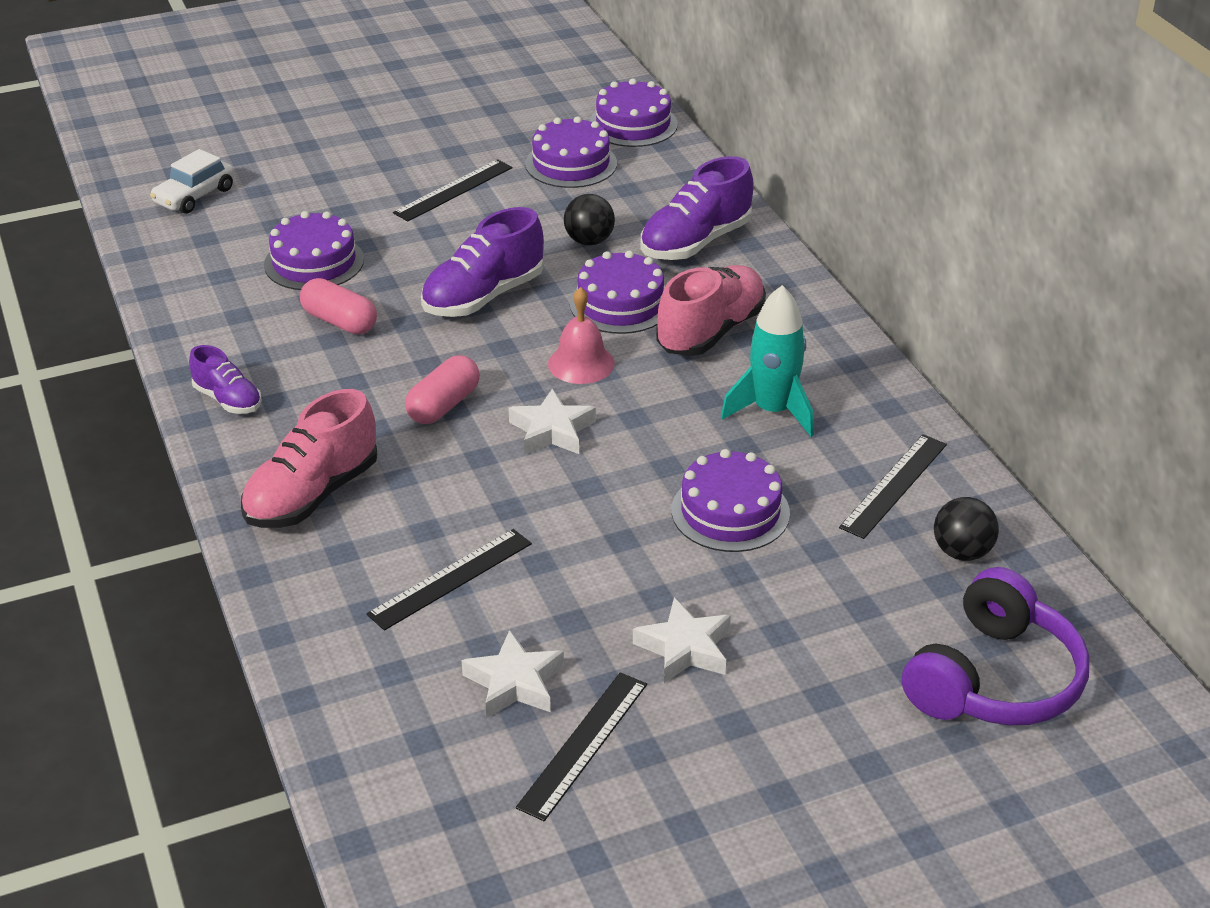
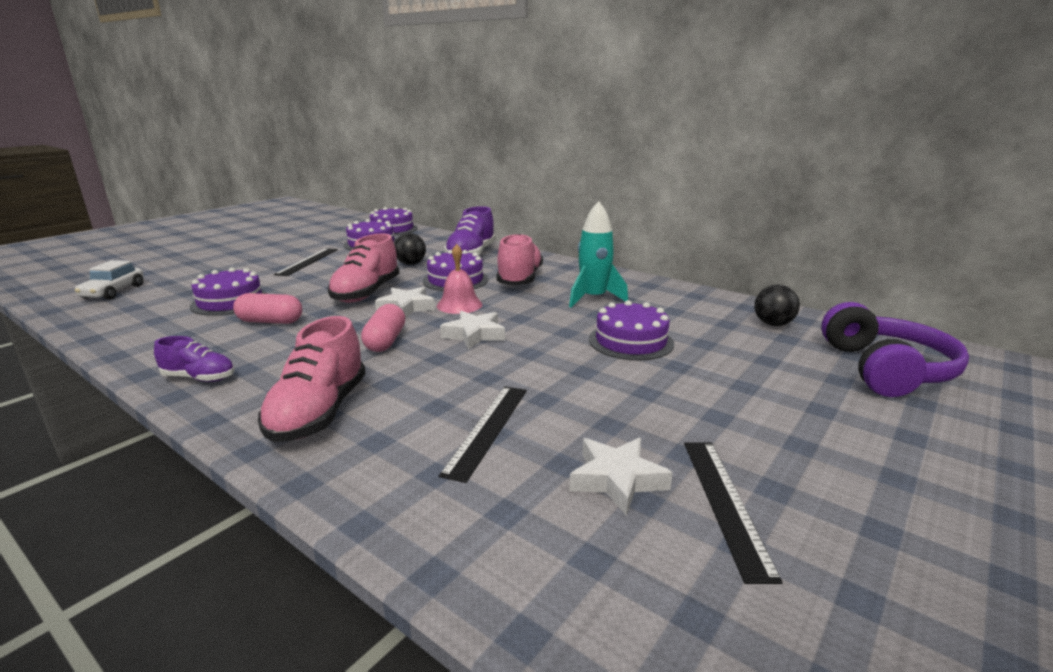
camera: 30 degrees left, 15 degrees down
(483, 297) = (366, 293): purple shoe -> pink shoe
(685, 648) = (704, 414): white star -> white star (406, 307)
(894, 485) = (698, 309): black ruler -> none

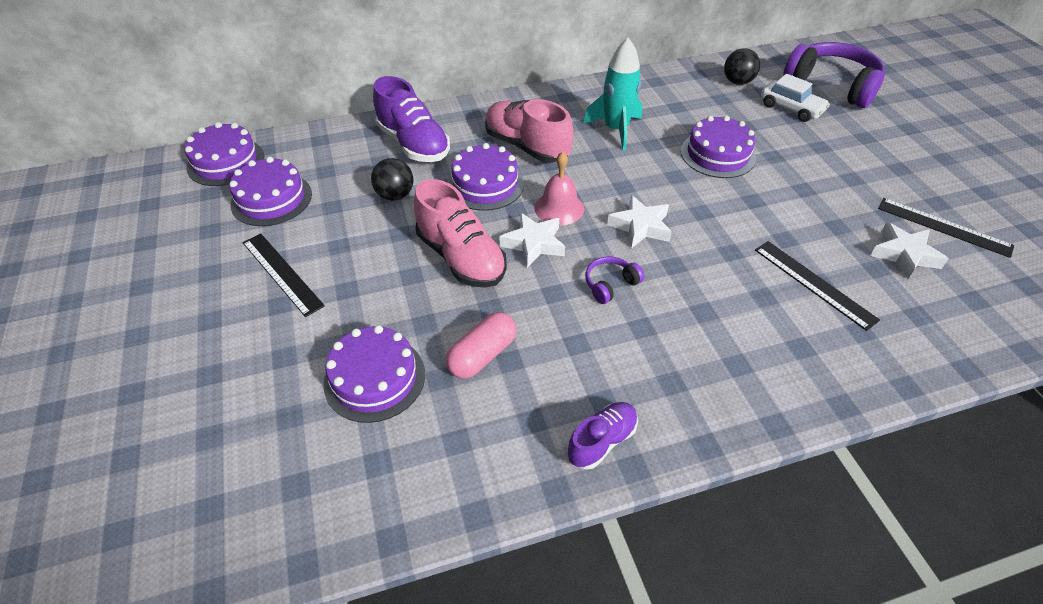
camera: 55 degrees left, 25 degrees up
(113, 292) = (192, 504): white car -> white car (791, 108)
(319, 413) = (734, 368): pink shoe -> none
(385, 341) = (610, 284): pink capsule -> purple headphones

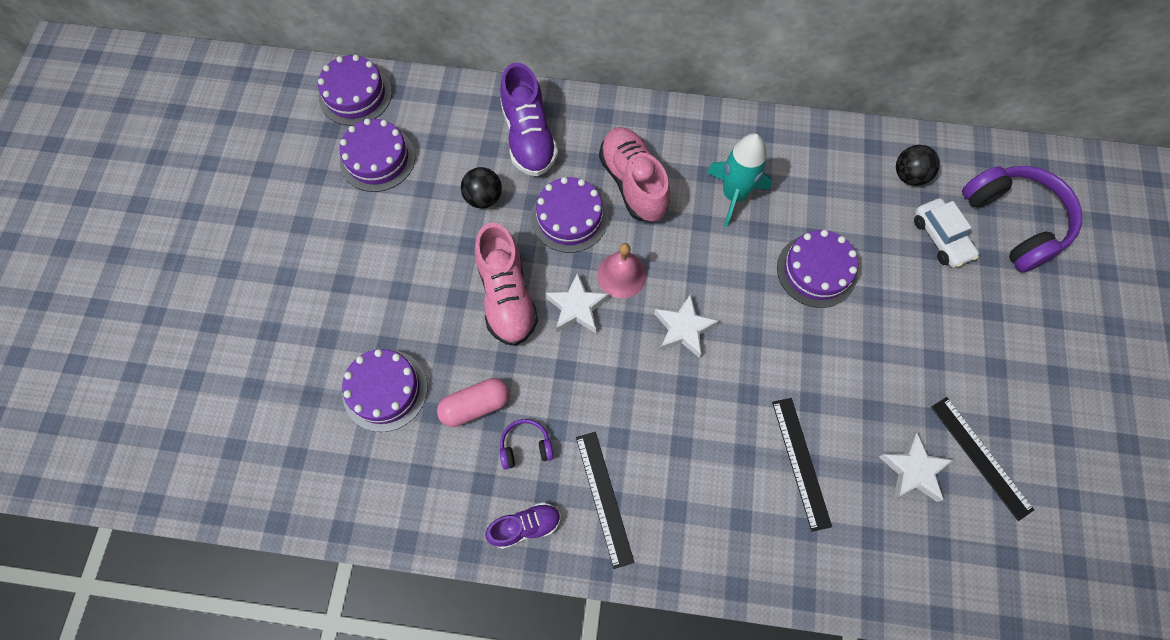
camera: 25 degrees right, 20 degrees up
(282, 273) = (356, 250): black ruler -> black ruler (604, 498)
(610, 284) = (618, 382): purple headphones -> purple headphones (525, 447)

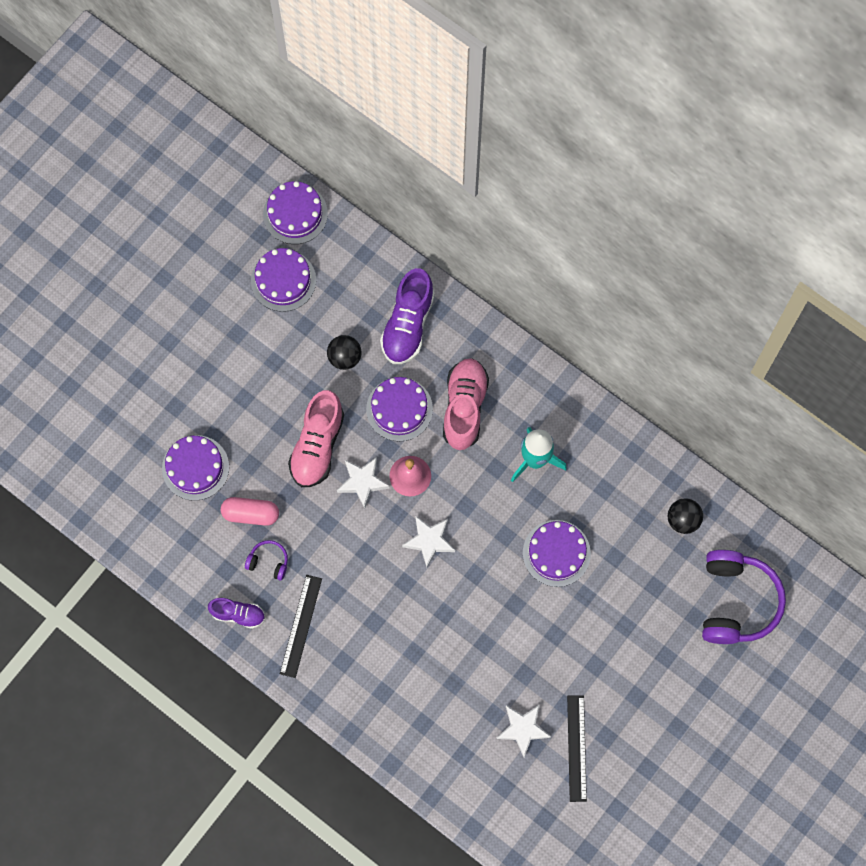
camera: 30 degrees right, 5 degrees up
(801, 462) = (449, 679): black ruler -> none
(941, 238) = (669, 581): white car -> none

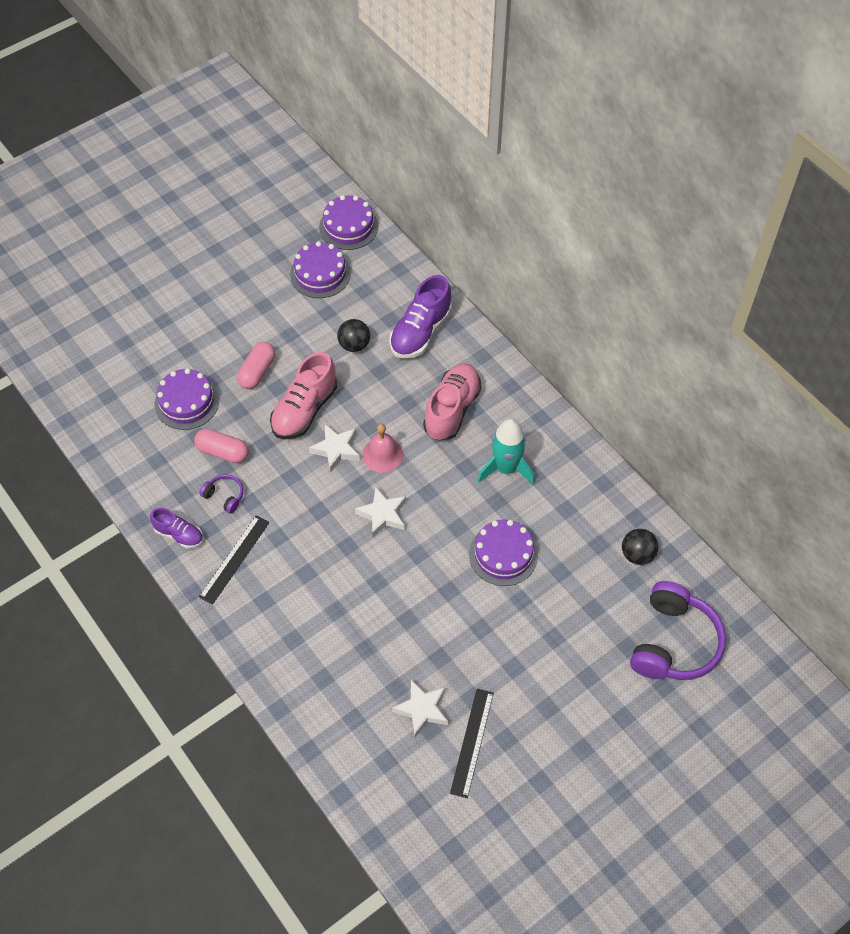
camera: 15 degrees right, 15 degrees down
(255, 414) = (257, 372): none -> pink capsule
(399, 409) = (390, 397): purple cake -> none

